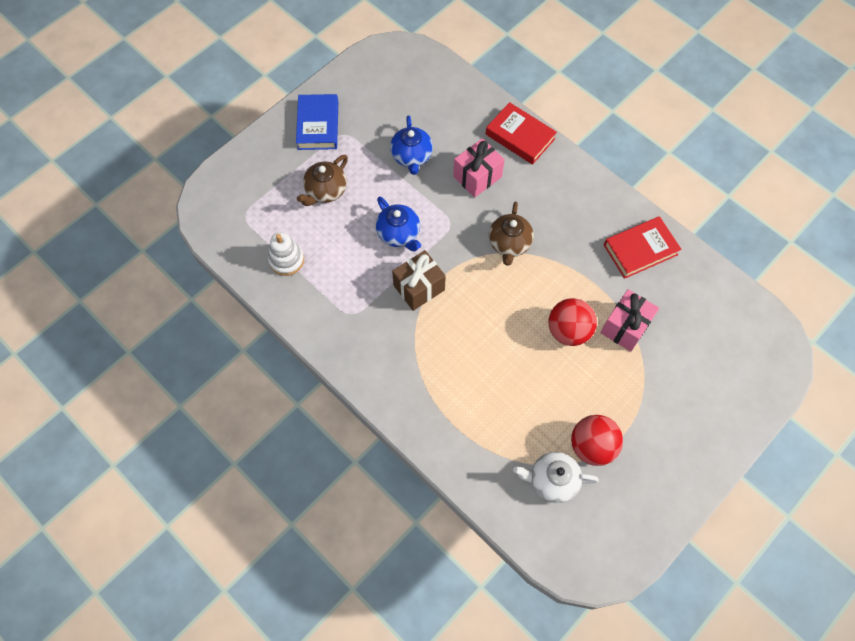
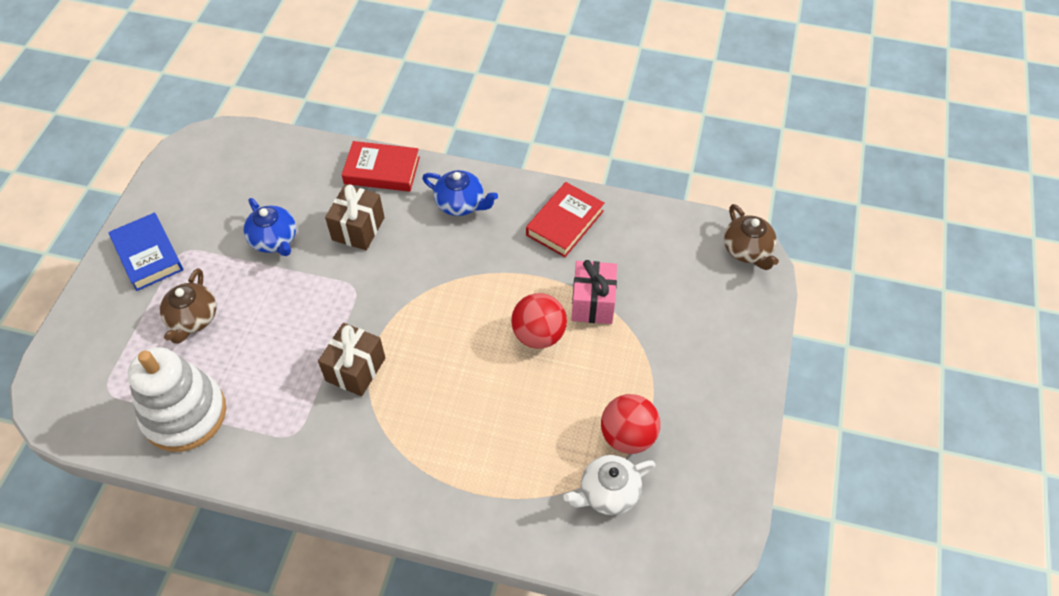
camera: 30 degrees left, 10 degrees down
(286, 260) = (184, 414): white stacking toy -> white stacking toy, size x1.86
(399, 233) = (302, 324): blue teapot -> blue teapot (460, 204)
(477, 177) = (358, 229): pink gift -> brown gift
(509, 243) = (429, 278): brown teapot -> brown teapot (747, 250)

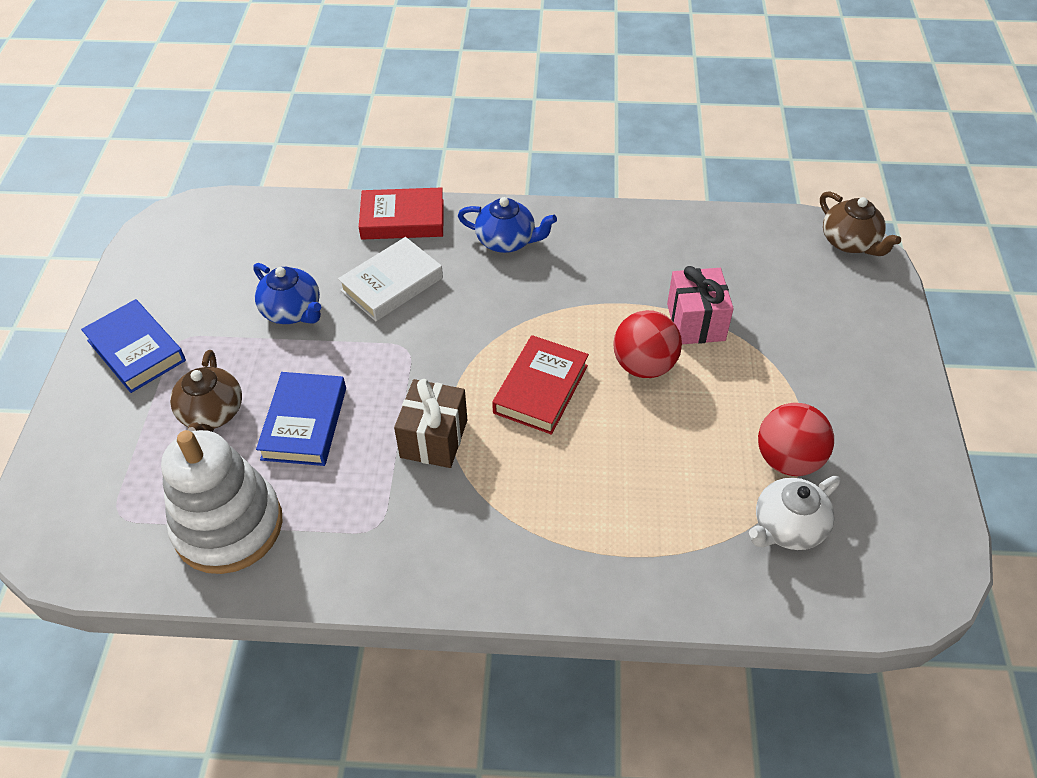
camera: 10 degrees left, 5 degrees down
(260, 339) = (304, 423): none -> blue book
(358, 229) = (392, 284): brown gift -> white book
(564, 223) = (634, 244): red book -> red book (540, 389)

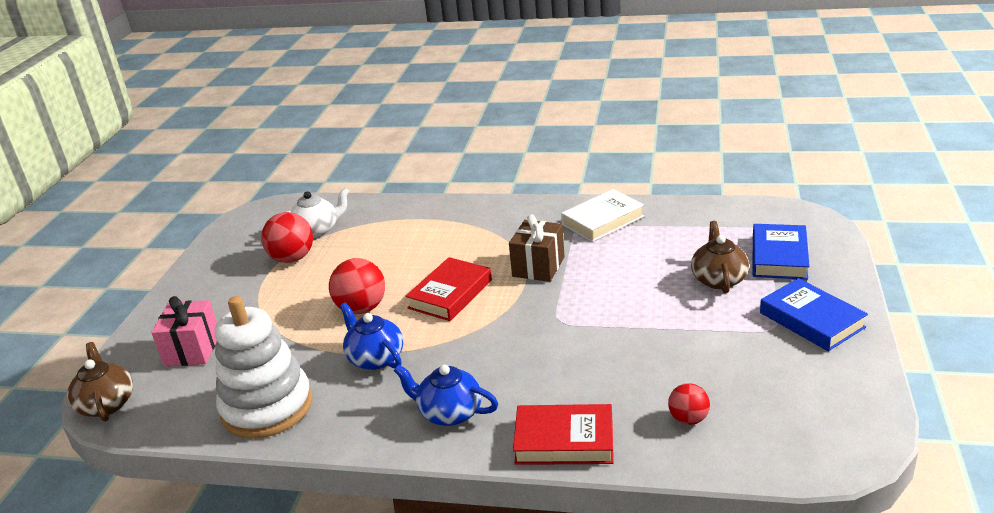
camera: 170 degrees left, 20 degrees down
(228, 526) = (681, 226): white stacking toy -> white stacking toy (267, 407)
(292, 311) = (671, 350): blue teapot -> blue teapot (375, 358)
(295, 240) = (688, 419): none -> red ball
(304, 423) = (640, 274): blue book -> blue book (779, 257)
(392, 284) = (574, 372): white book -> white book (603, 220)
(696, 322) = (301, 338): pink gift -> pink gift (192, 350)

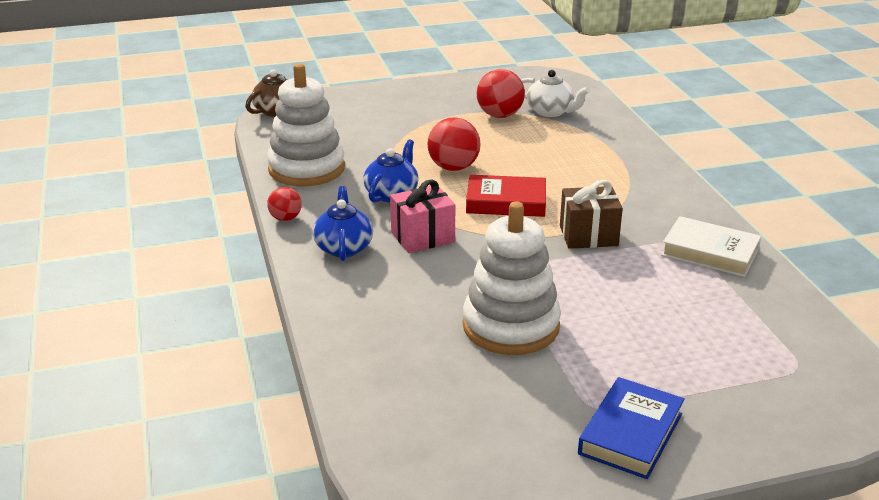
camera: 60 degrees right, 0 degrees up
(192, 350) = (353, 118): pink gift -> pink gift (422, 237)
(564, 440) = (339, 313): red book -> none
(645, 341) = (511, 326): none -> white stacking toy
(688, 419) = (406, 376): red ball -> red ball (285, 218)
(718, 279) = (659, 353): brown teapot -> none
(779, 257) = (746, 389): blue book -> none

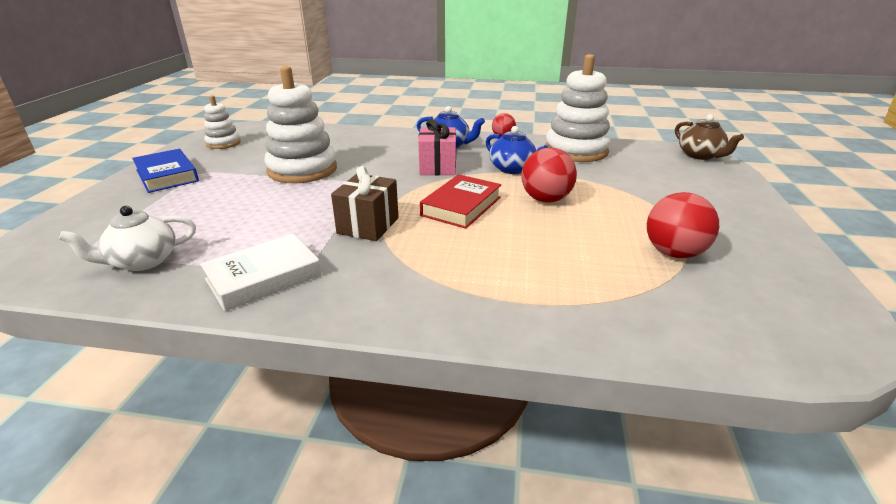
camera: 115 degrees right, 0 degrees up
(484, 455) = (223, 143): none -> white stacking toy
(550, 112) = (682, 293): white teapot -> white teapot (143, 261)

